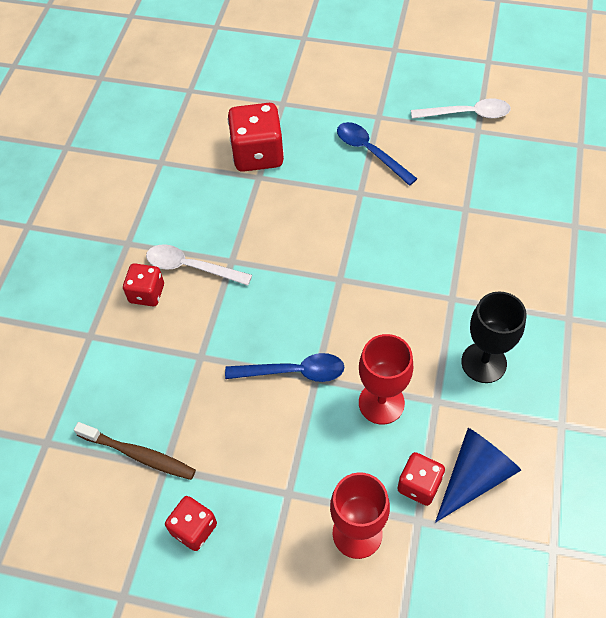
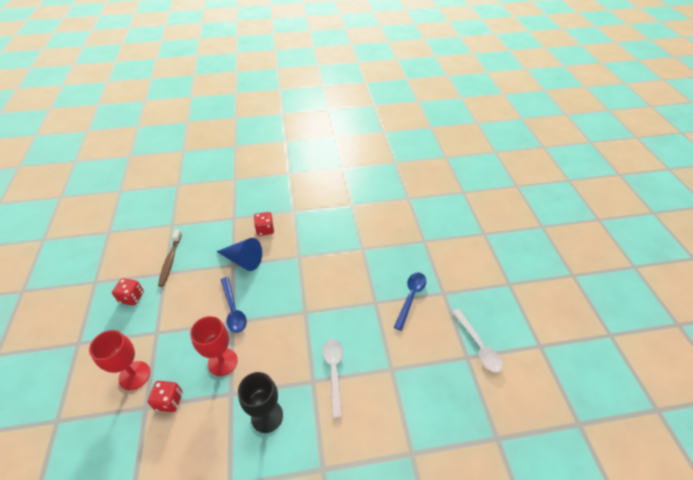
camera: 65 degrees right, 10 degrees down
(191, 267) = (288, 241): white spoon -> white spoon (334, 371)
(258, 154) = (378, 243): red dice -> none
(474, 476) = (179, 433): blue cone -> blue cone (243, 260)

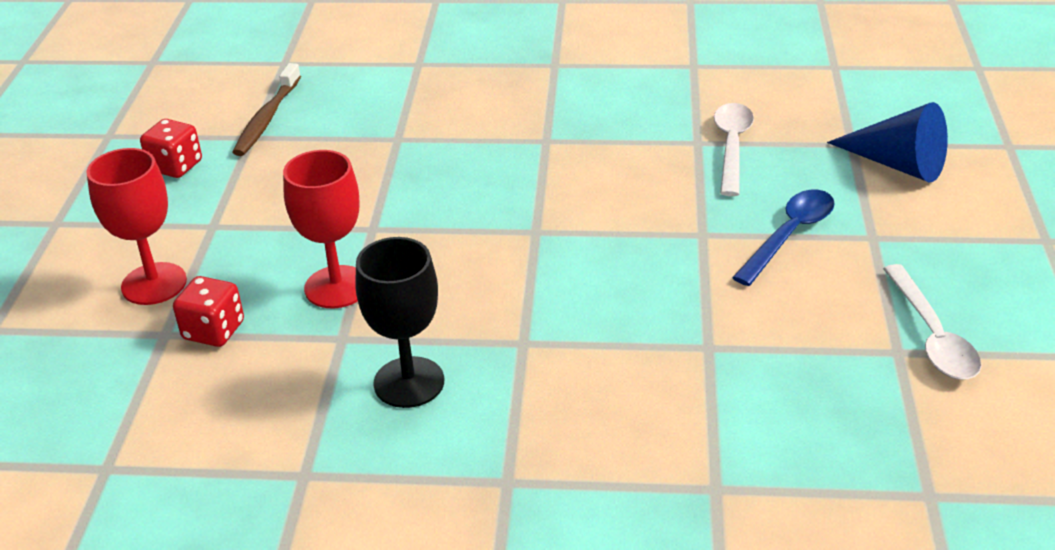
camera: 15 degrees right, 10 degrees down
(233, 310) = (380, 209): blue spoon -> none
(243, 260) = (421, 133): blue cone -> blue cone (897, 164)
(265, 229) = (482, 89): red dice -> none
(334, 371) = (574, 333): white spoon -> white spoon (732, 147)

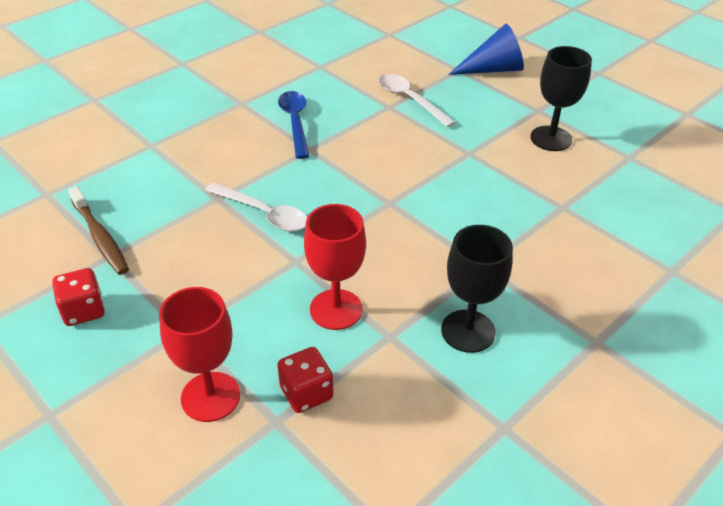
camera: 50 degrees left, 5 degrees up
(789, 235) = (506, 130): blue spoon -> blue spoon (295, 122)
(828, 274) = (551, 138): none -> black goblet
(932, 335) = (629, 141): white spoon -> white spoon (263, 214)

